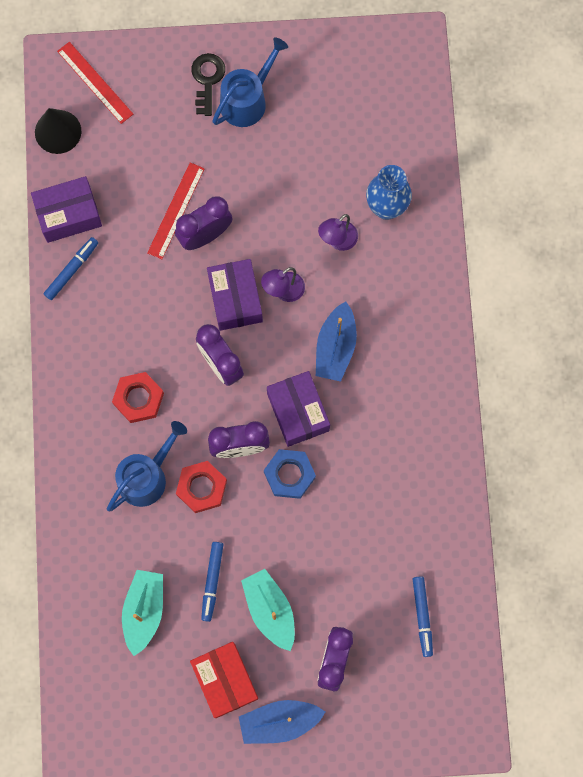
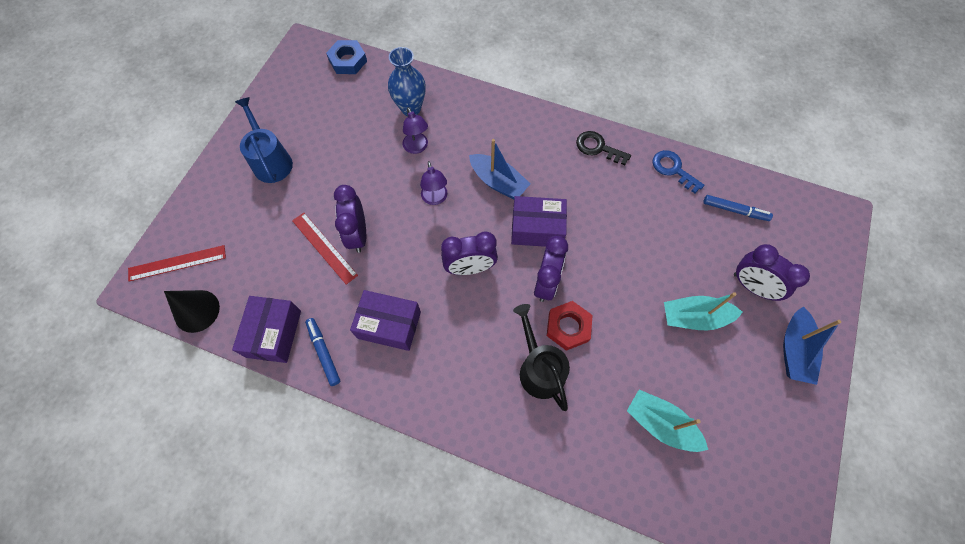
camera: 65 degrees left, 10 degrees down
(138, 399) = (467, 345): red nut -> none
(146, 477) = (539, 369): blue watering can -> black watering can
(207, 80) = (235, 181): black key -> black key (598, 148)
(212, 581) = (653, 353): blue marker -> none
(225, 680) = (745, 380): red box -> none
(235, 299) = (422, 235): purple box -> purple box (389, 325)
(289, 475) = (585, 255): blue nut -> blue nut (348, 61)
(445, 531) = (673, 169): none -> blue key

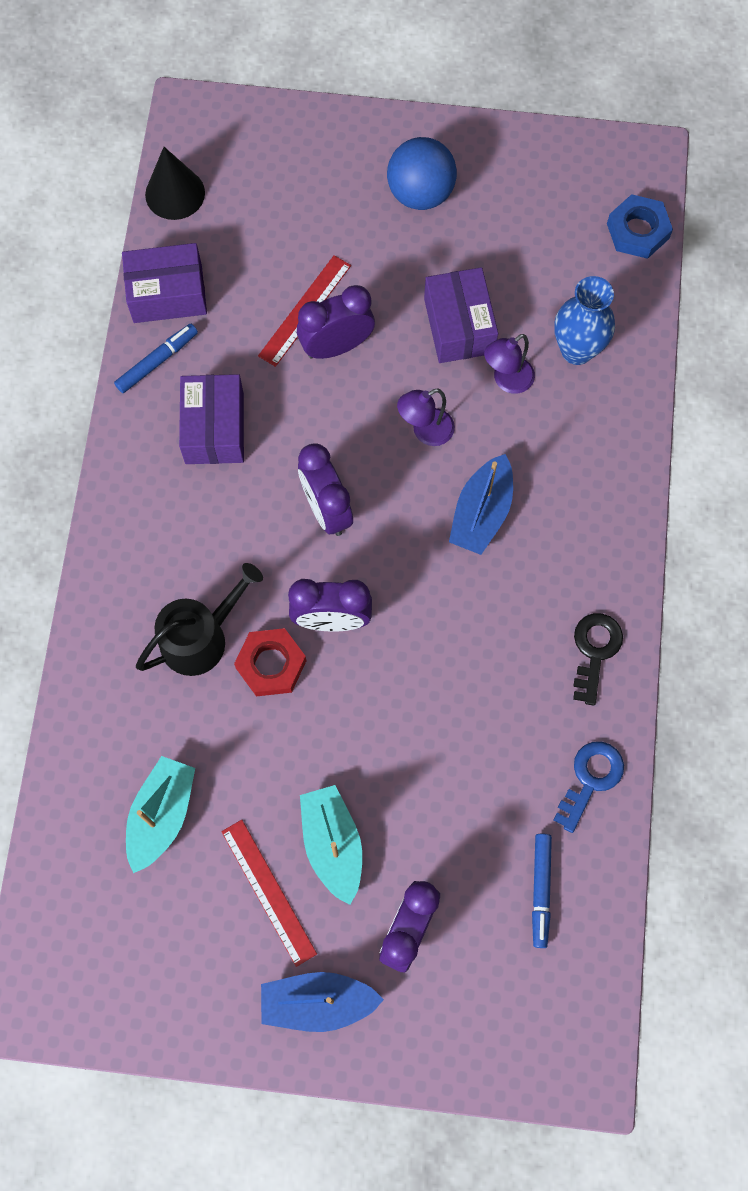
camera: 75 degrees right, 5 degrees up
(177, 263) = (233, 143): red ruler -> red ruler (268, 892)
(271, 161) = (420, 193): blue watering can -> blue ball
(537, 228) = (417, 588): purple box -> purple box (459, 326)

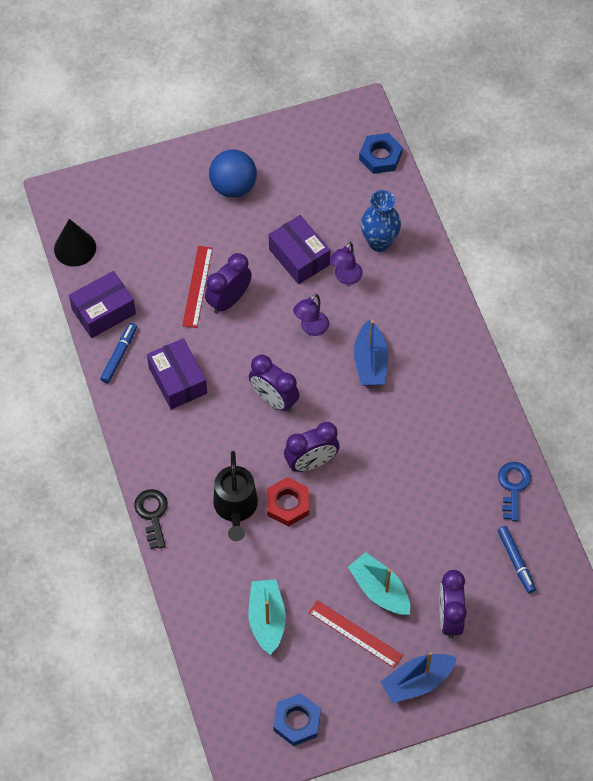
camera: 25 degrees left, 10 degrees down
(128, 980) = (297, 721): none -> blue nut
(200, 638) = (235, 507): black watering can -> black watering can turned 150 degrees clockwise
(594, 651) = (479, 413): black key -> black key (152, 514)

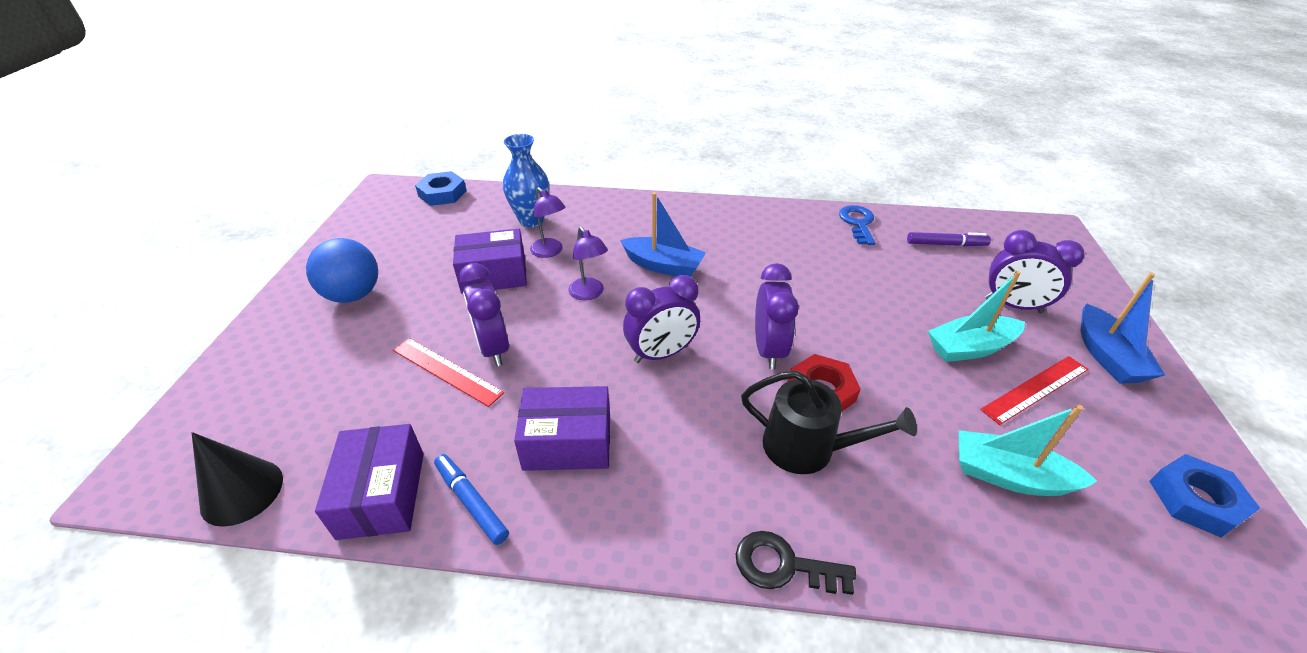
camera: 65 degrees left, 20 degrees down
(513, 487) = (857, 223): blue key -> blue key turned 60 degrees clockwise
(516, 561) = (946, 244): blue marker -> purple marker

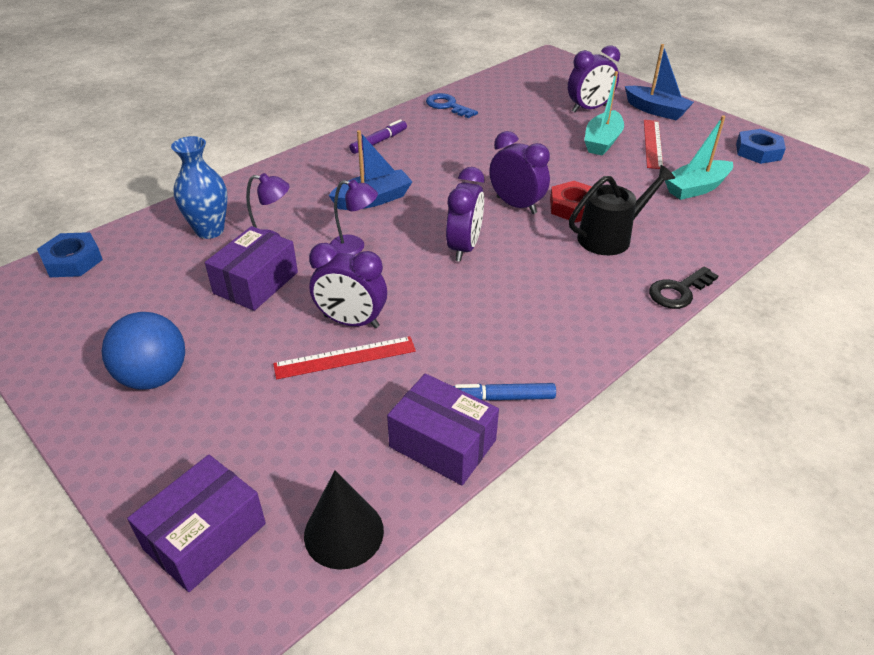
camera: 50 degrees left, 0 degrees up
(567, 442) = (497, 328): purple box -> purple box (205, 536)
(946, 244) = (512, 93): purple marker -> purple marker (379, 141)

